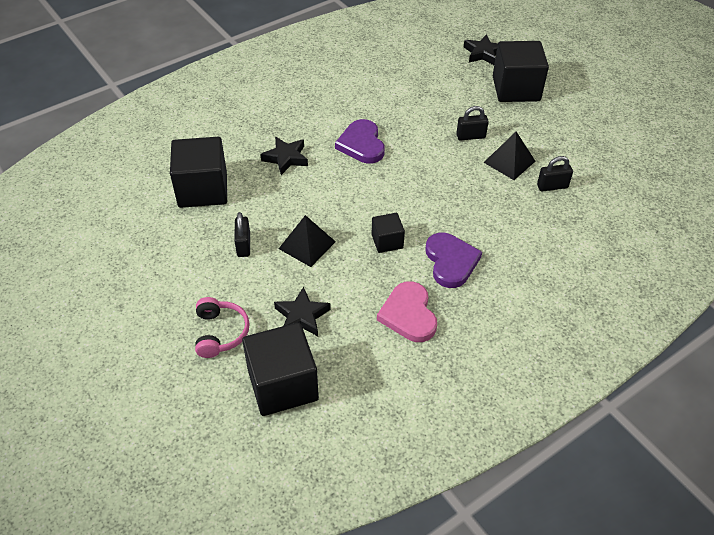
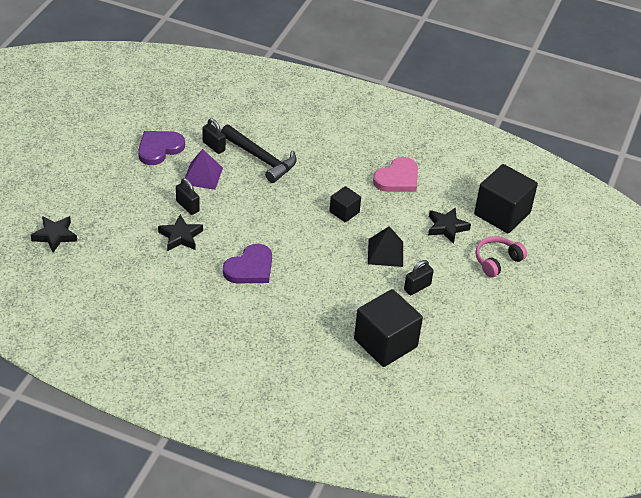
camera: 125 degrees left, 5 degrees down
(286, 158) = (306, 308): black star -> black star (180, 236)
(451, 261) = (334, 174): purple heart -> purple heart (159, 148)
(509, 161) = (202, 176): black pyramid -> purple pyramid
(511, 214) = (261, 158): none -> black hammer
(516, 89) = (98, 198): black cube -> none

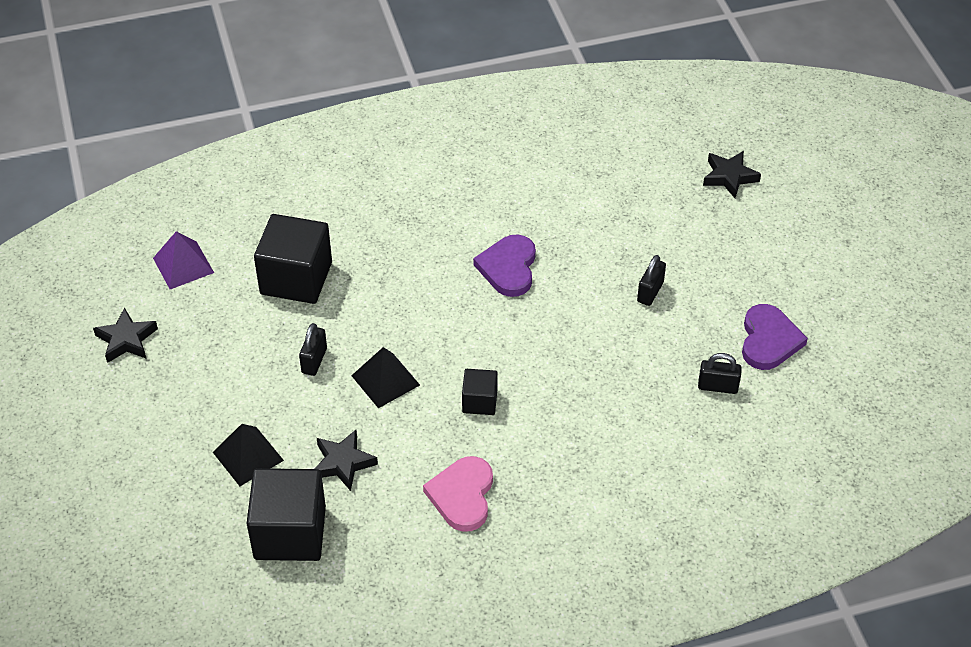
camera: 145 degrees right, 5 degrees up
(180, 236) = (614, 255): black star -> black star (126, 340)
(187, 206) = (650, 292): black padlock -> black padlock turned 75 degrees counterclockwise
(202, 176) = (681, 339): purple pyramid -> purple pyramid (183, 265)
(261, 158) = (647, 408): black hammer -> none
(497, 261) = (248, 456): pink headphones -> black pyramid

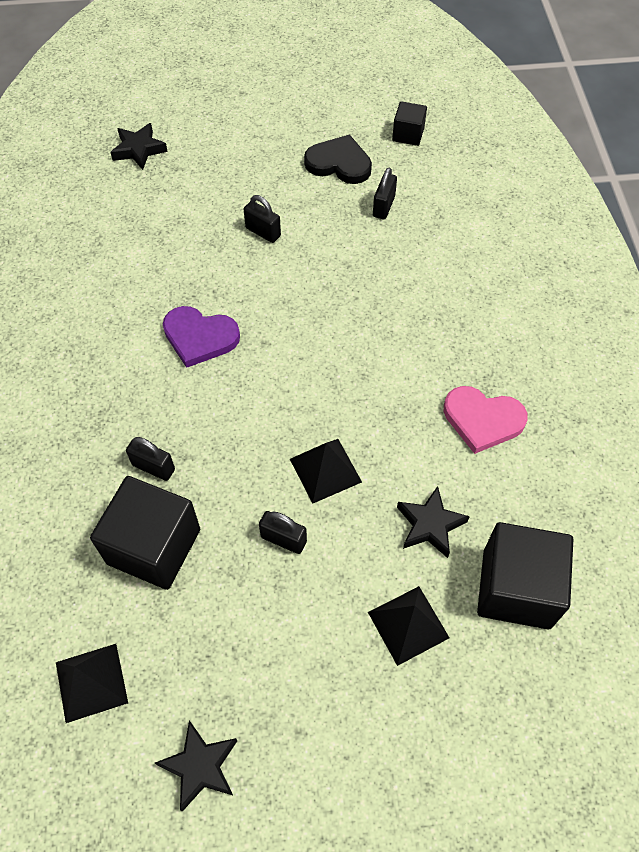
camera: 80 degrees left, 10 degrees up
(183, 265) = (91, 682): purple pyramid -> black pyramid
(368, 263) = (153, 467): none -> black padlock
(479, 401) = (369, 388): black cube -> black cube (408, 134)
(769, 340) = (339, 163): purple heart -> black heart

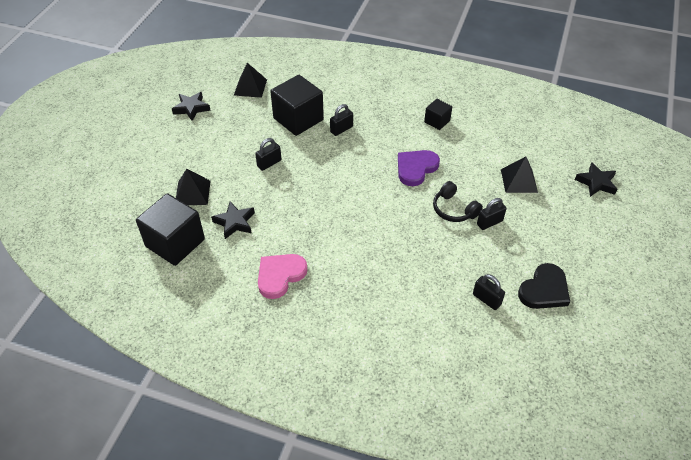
camera: 115 degrees right, 10 degrees down
(259, 272) = (454, 209): none -> black headphones
(325, 470) = (296, 192): black pyramid -> black pyramid (519, 180)
(408, 134) = (564, 350): black cube -> black cube (437, 121)

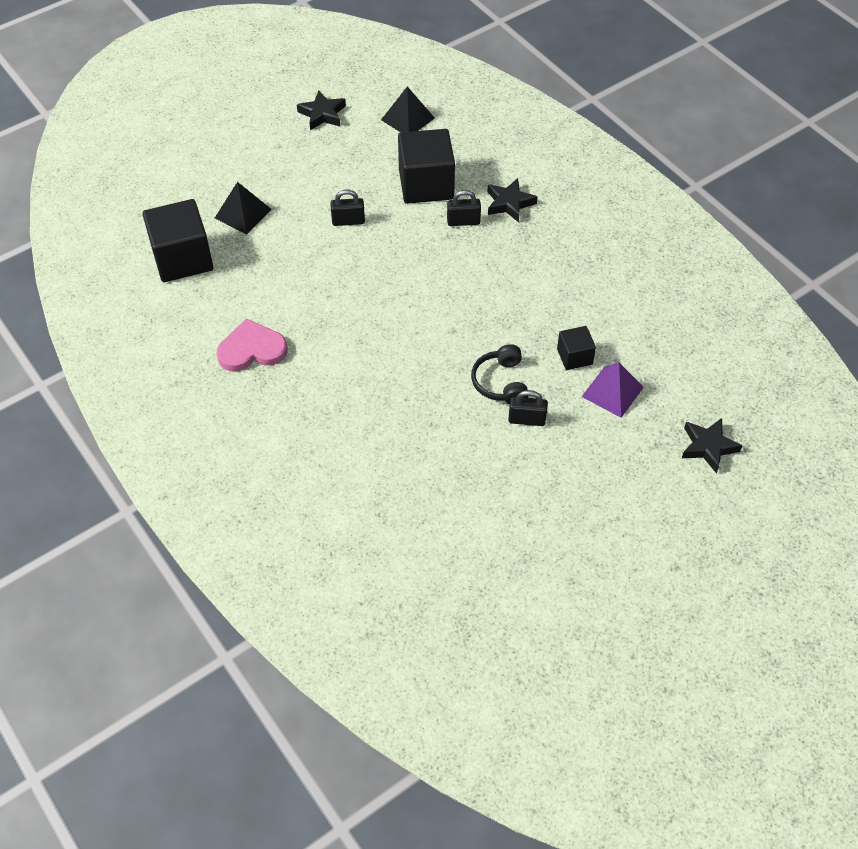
camera: 35 degrees right, 5 degrees up
(235, 222) = (256, 268): black star -> black star (509, 203)
(416, 168) = (504, 312): purple heart -> none
(437, 121) = (585, 269): black cube -> black cube (574, 357)
(486, 299) = (438, 498): black padlock -> none
(519, 180) = (612, 391): black pyramid -> purple pyramid
(544, 290) = (512, 526): black heart -> none

